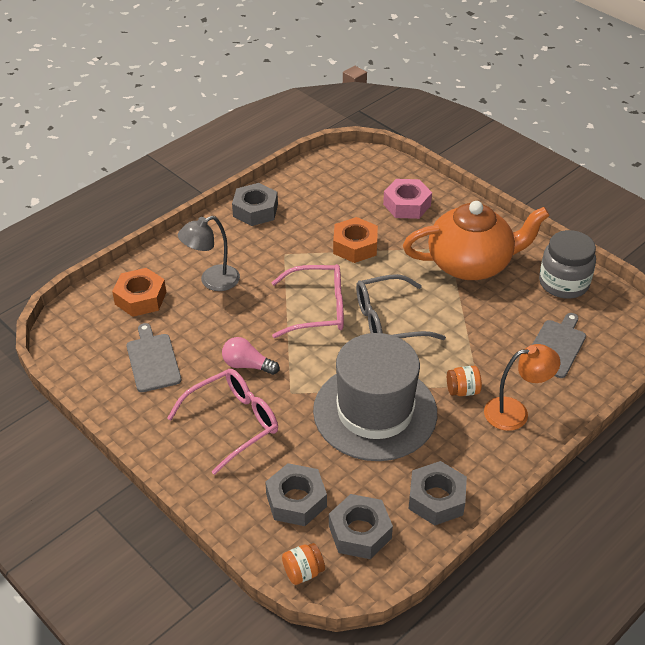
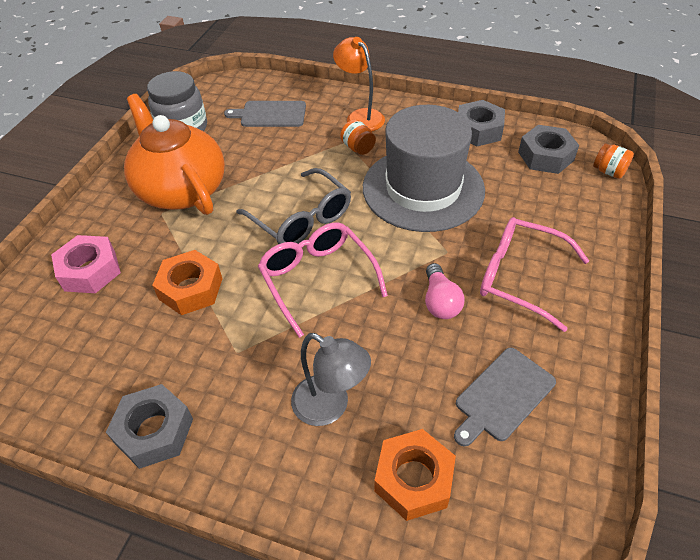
camera: 115 degrees left, 5 degrees up
(296, 500) = (555, 200): grey nut -> none

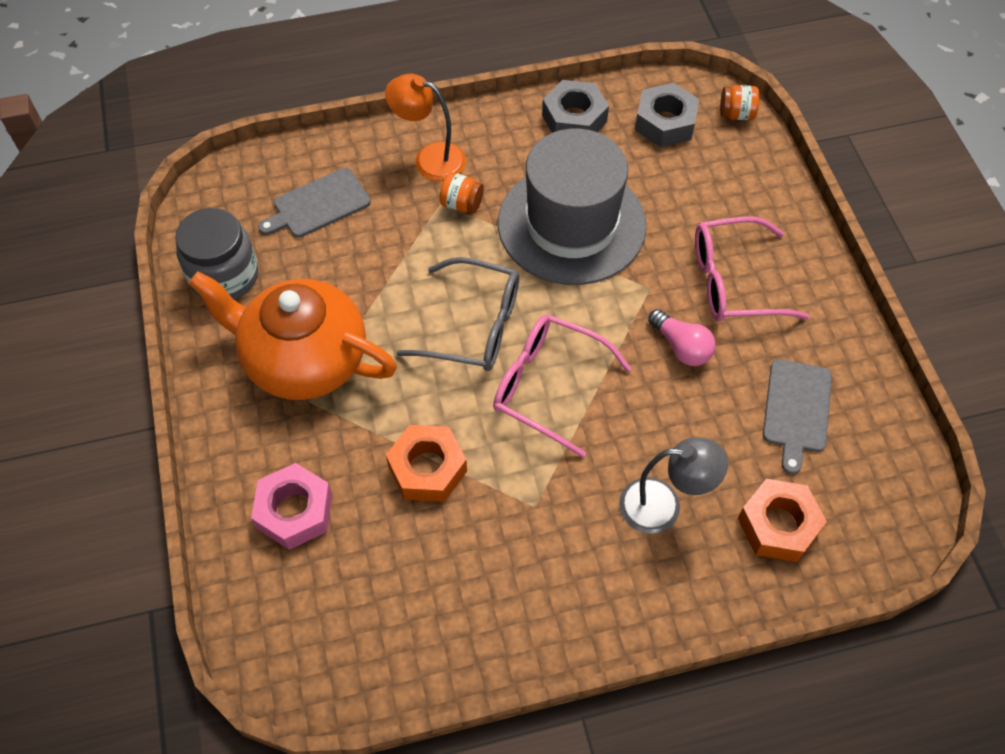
camera: 35 degrees left, 10 degrees up
(154, 431) = (525, 624): grey nut -> none

